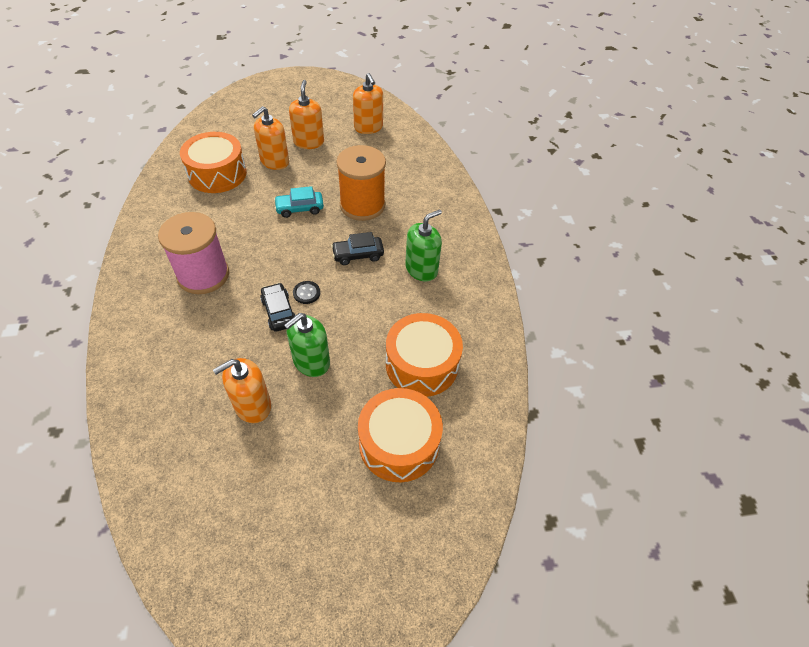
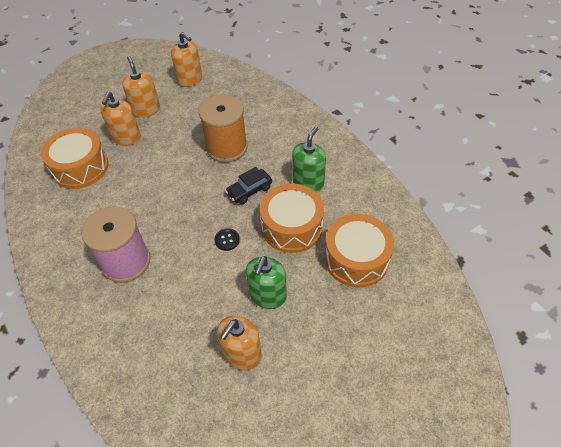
camera: 20 degrees left, 0 degrees up
(279, 312) = (214, 266): black car -> none
(300, 208) = (175, 170): turquoise car -> none
(399, 443) = (378, 329): orange drum -> orange drum (292, 227)

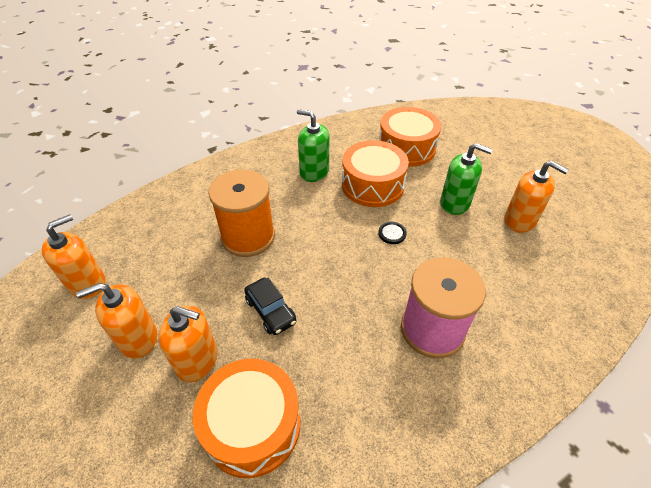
camera: 90 degrees left, 5 degrees down
(249, 190) = (322, 216): black car -> black car (270, 311)

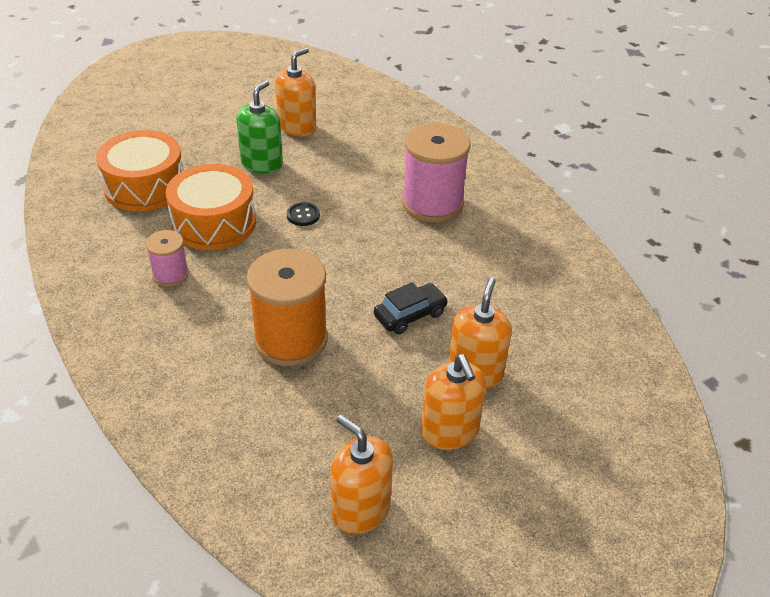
camera: 90 degrees left, 5 degrees down
(252, 425) = (539, 325): orange drum -> none
(314, 172) = (170, 274): green soap dispenser -> pink spool

